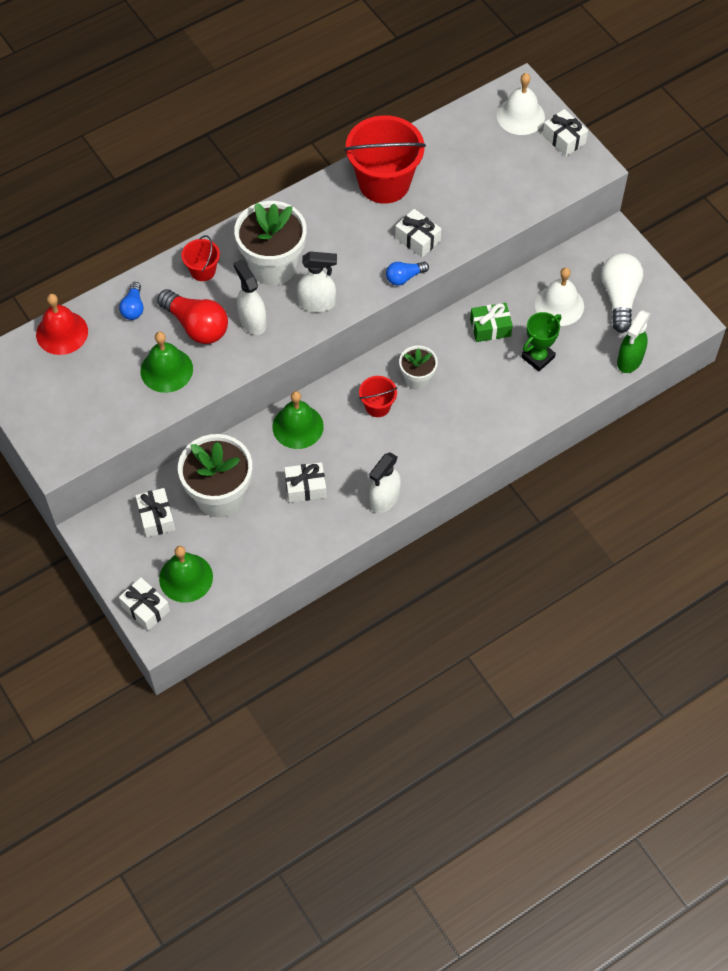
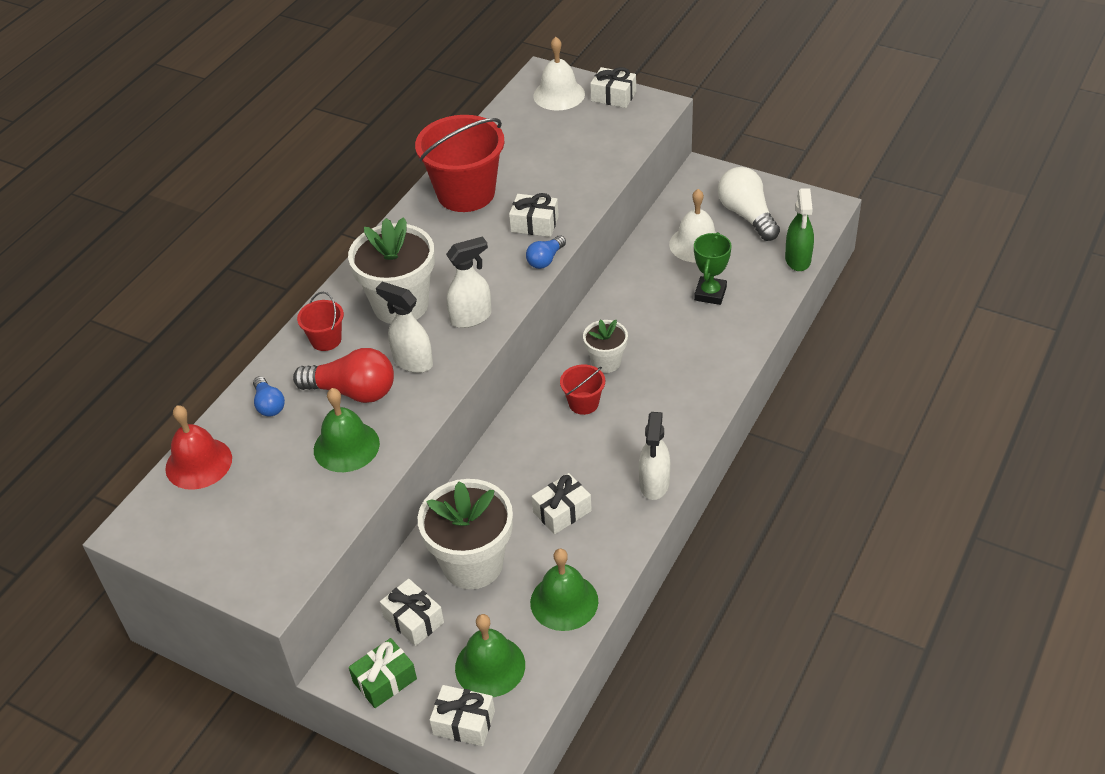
camera: 25 degrees left, 15 degrees down
(298, 426) = (512, 458): green bell -> green bell (564, 601)
(490, 328) = (645, 289): green gift -> green gift (385, 680)

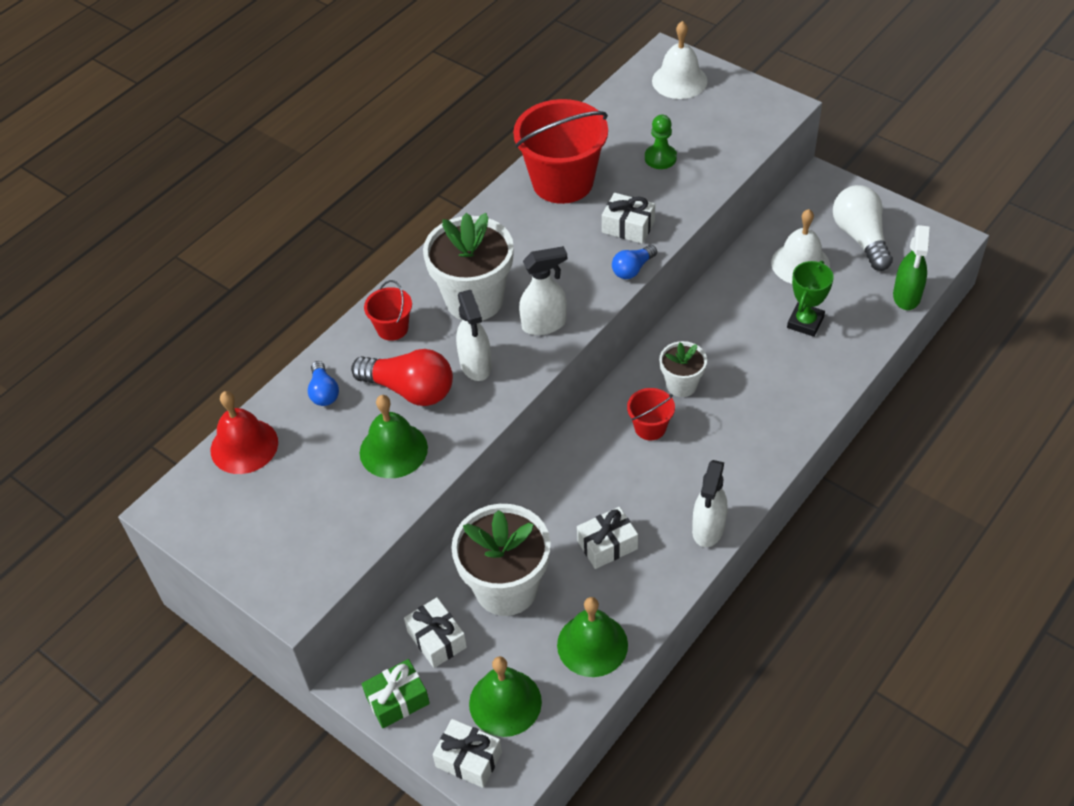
camera: 10 degrees right, 5 degrees up
(412, 362) = (476, 365): white spray bottle -> white spray bottle turned 150 degrees counterclockwise
(553, 162) = (660, 158): none -> green pawn
(613, 96) = (737, 90): white gift -> none

